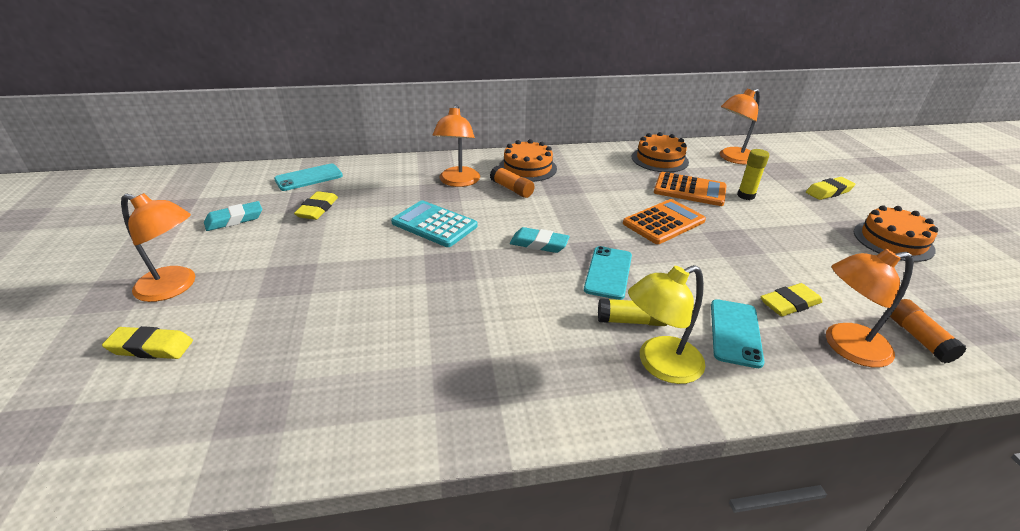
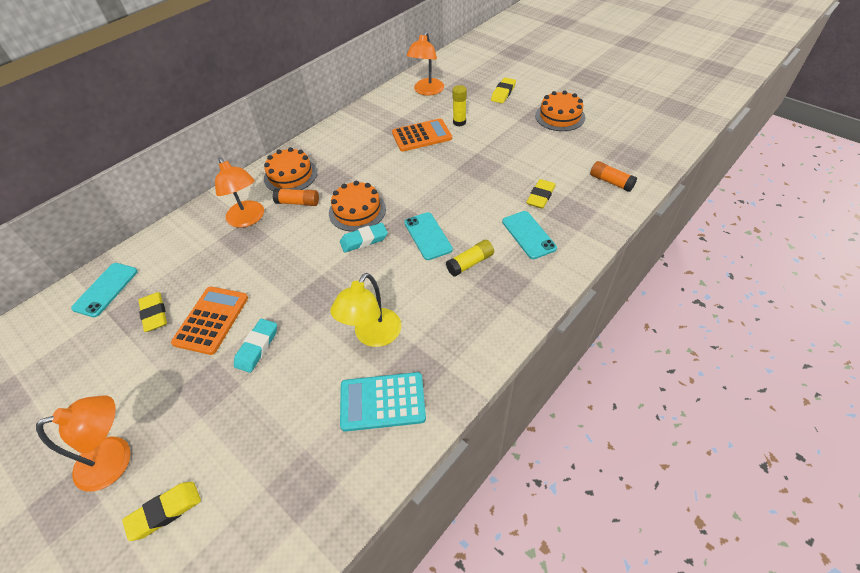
camera: 35 degrees left, 15 degrees up
(234, 220) = (87, 371): turquoise eraser -> turquoise eraser (257, 347)
(434, 224) = (271, 269): turquoise calculator -> turquoise calculator (382, 402)
(659, 159) = (380, 117): orange cake -> orange cake (357, 211)
(659, 364) = (507, 282): yellow lamp -> yellow lamp (373, 336)
(663, 222) = (427, 174): orange calculator -> orange calculator (211, 320)
(845, 346) = (584, 209): orange lamp -> none

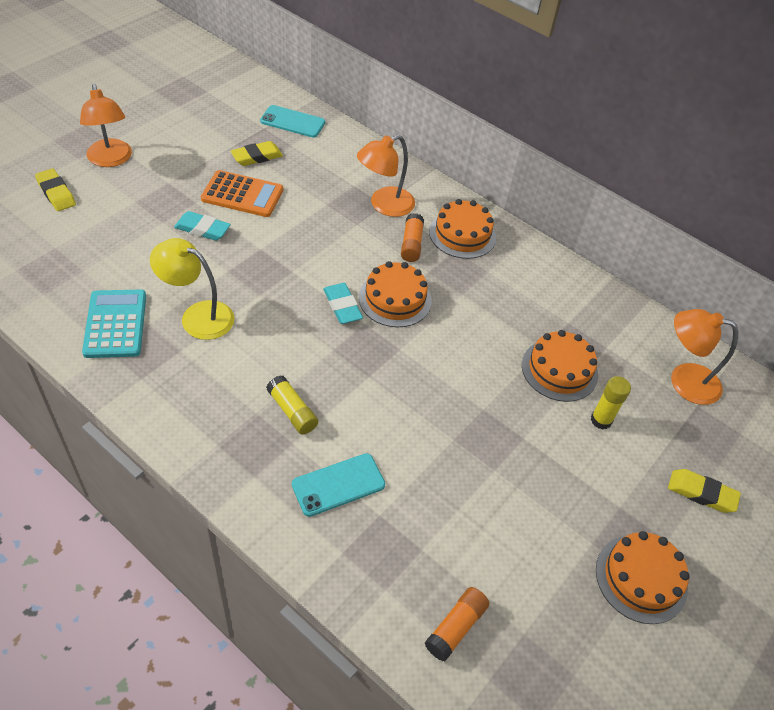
camera: 80 degrees right, 0 degrees up
(421, 136) = (559, 370): orange calculator -> orange cake
(428, 236) = (345, 369): turquoise phone -> none
(540, 196) = (419, 512): yellow eraser -> none

